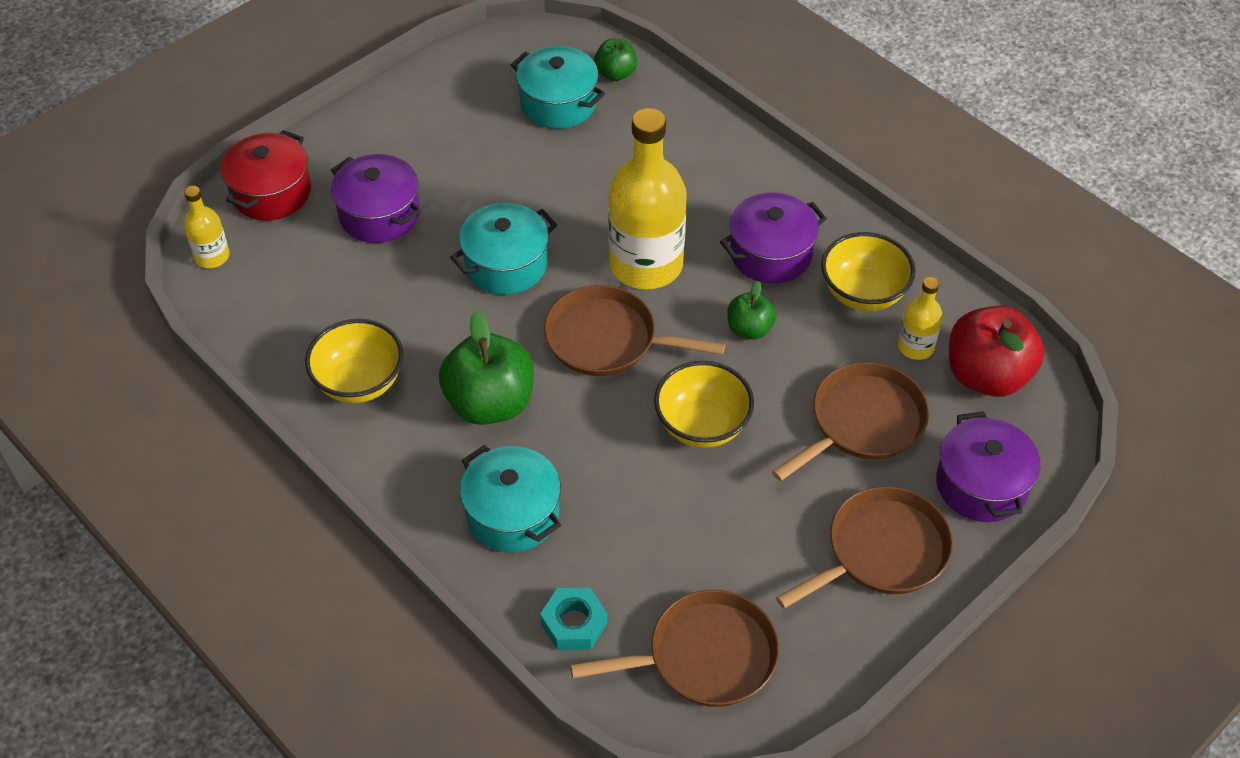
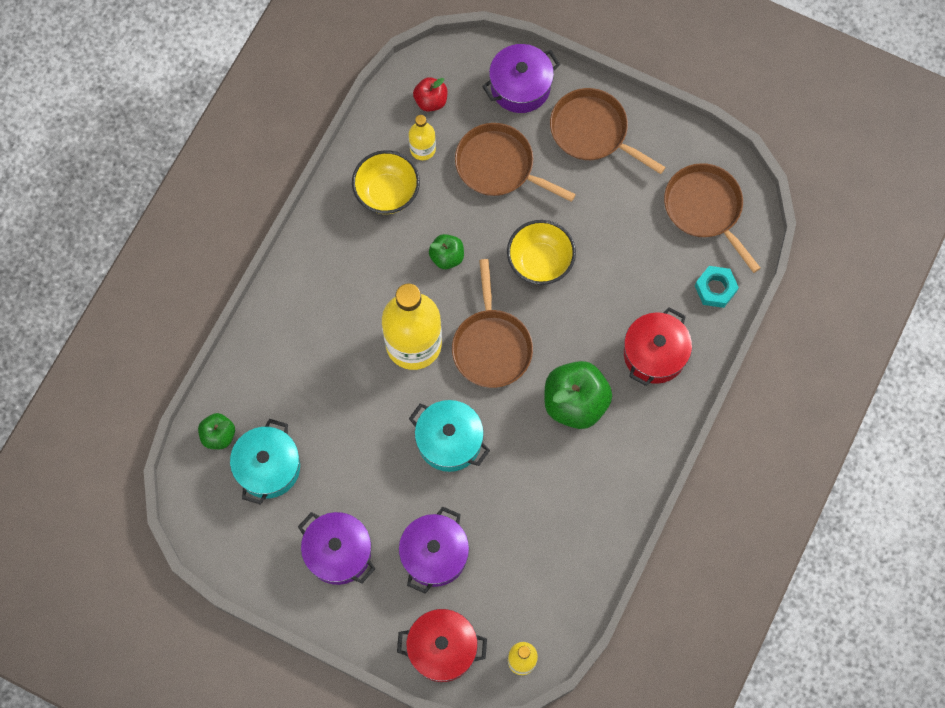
camera: 110 degrees left, 20 degrees up
(359, 382) = (592, 497): yellow bowl -> none
(513, 514) = (654, 354): turquoise pot -> red pot
(770, 254) = (372, 263): purple pot -> purple pot (338, 552)
(987, 375) = (431, 101): red apple -> red apple, size x0.54

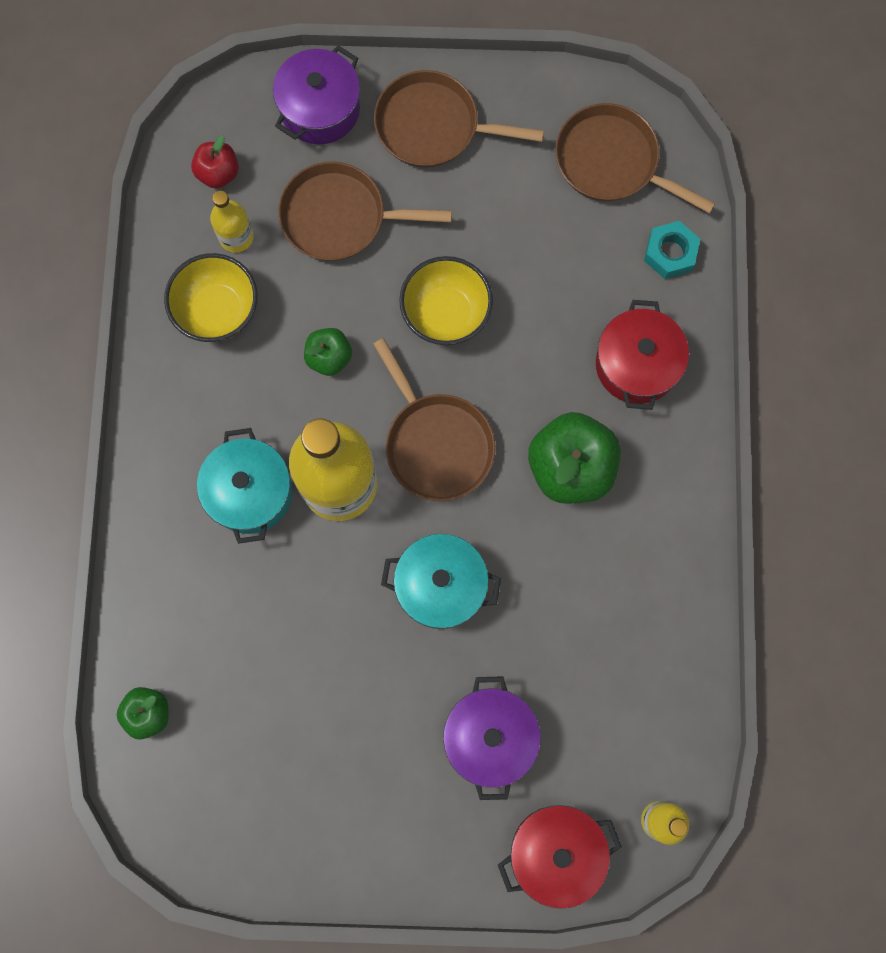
camera: 25 degrees left, 5 degrees up
(268, 467) = (231, 724): turquoise pot -> turquoise pot (250, 492)
(338, 552) = (370, 791): purple pot -> none

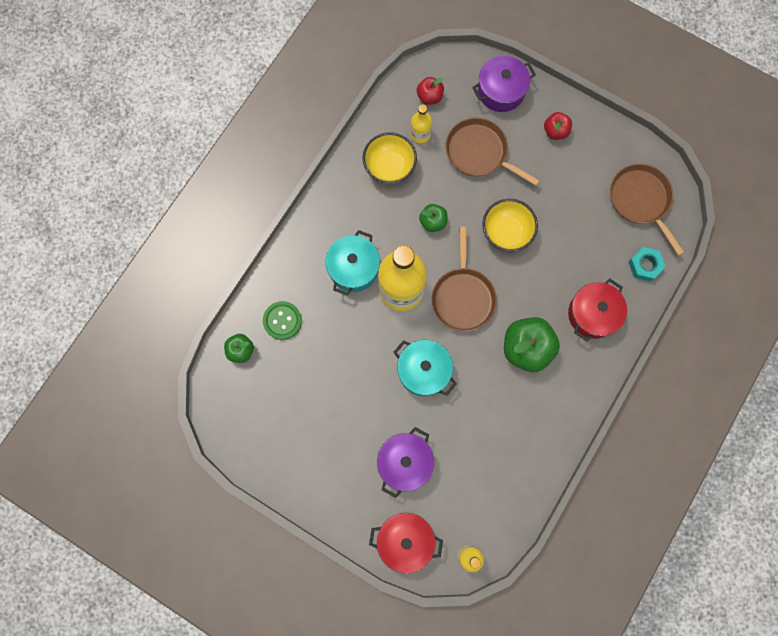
camera: 30 degrees right, 0 degrees up
(186, 632) = (282, 320): none -> green button
(433, 126) = (555, 131): brown pan -> red apple

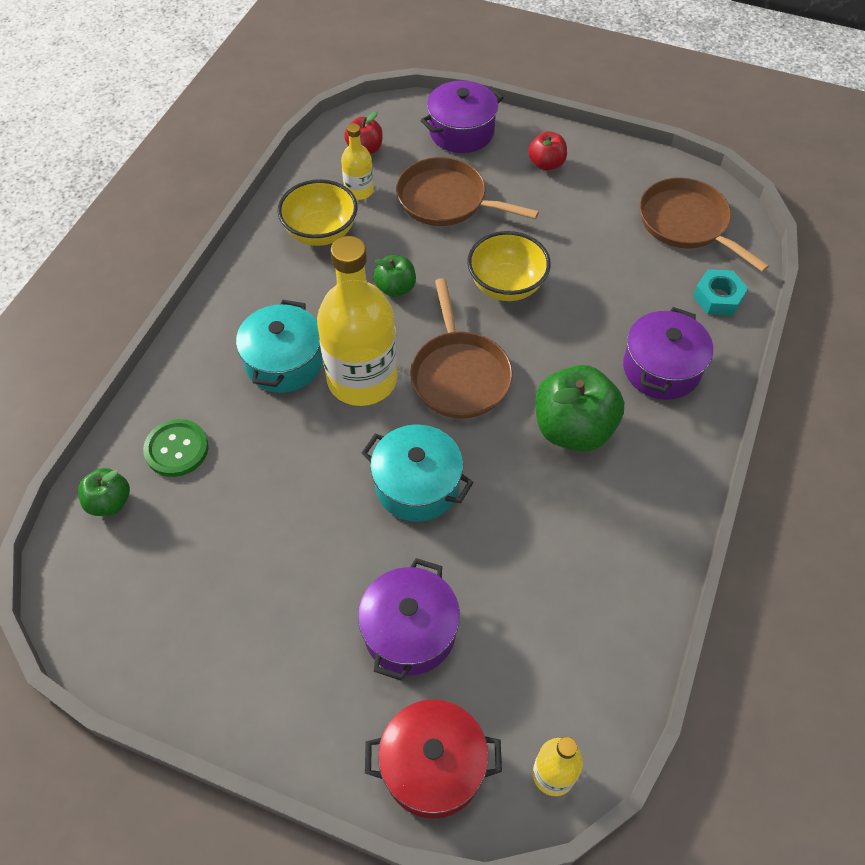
camera: 10 degrees left, 20 degrees down
(592, 314) = (661, 369): red pot -> purple pot

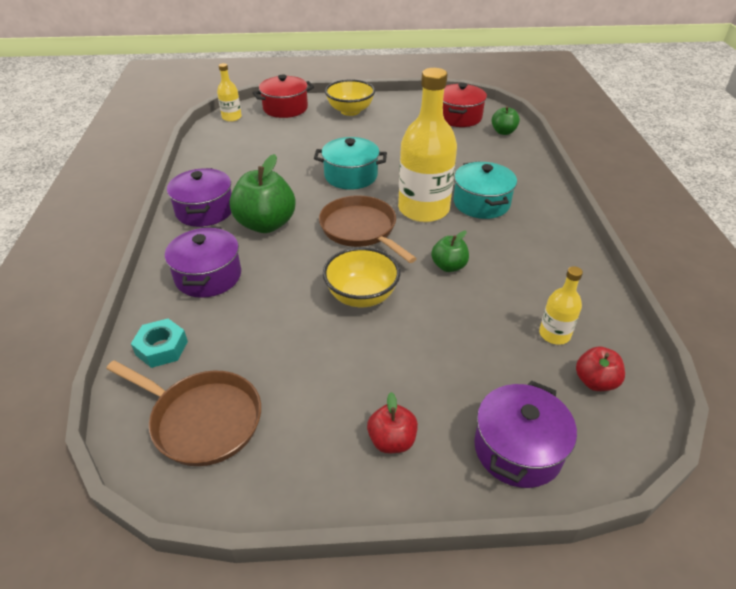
camera: 155 degrees right, 15 degrees down
(138, 580) = (459, 117): none -> red pot
(176, 449) = (496, 155): green button -> none
(321, 232) = (546, 287): yellow bowl -> yellow bowl (350, 111)
(409, 631) = (319, 133): purple pot -> purple pot (205, 210)
(446, 200) = (467, 354): brown pan -> none

